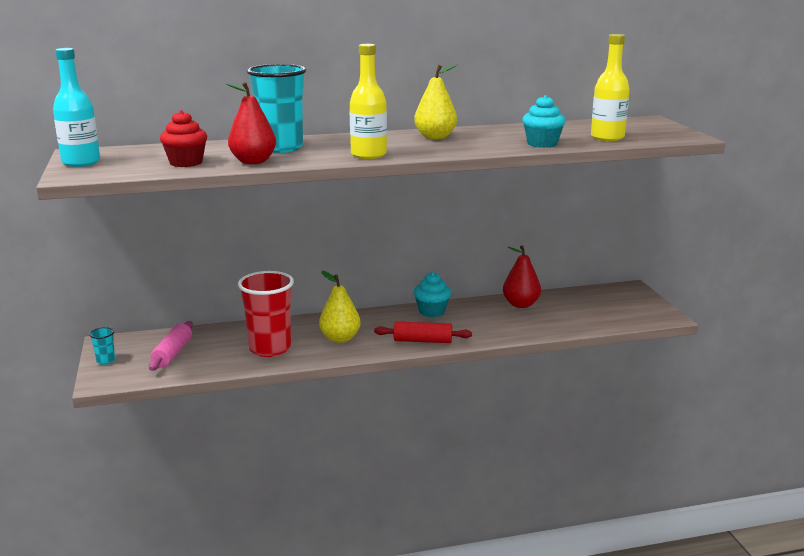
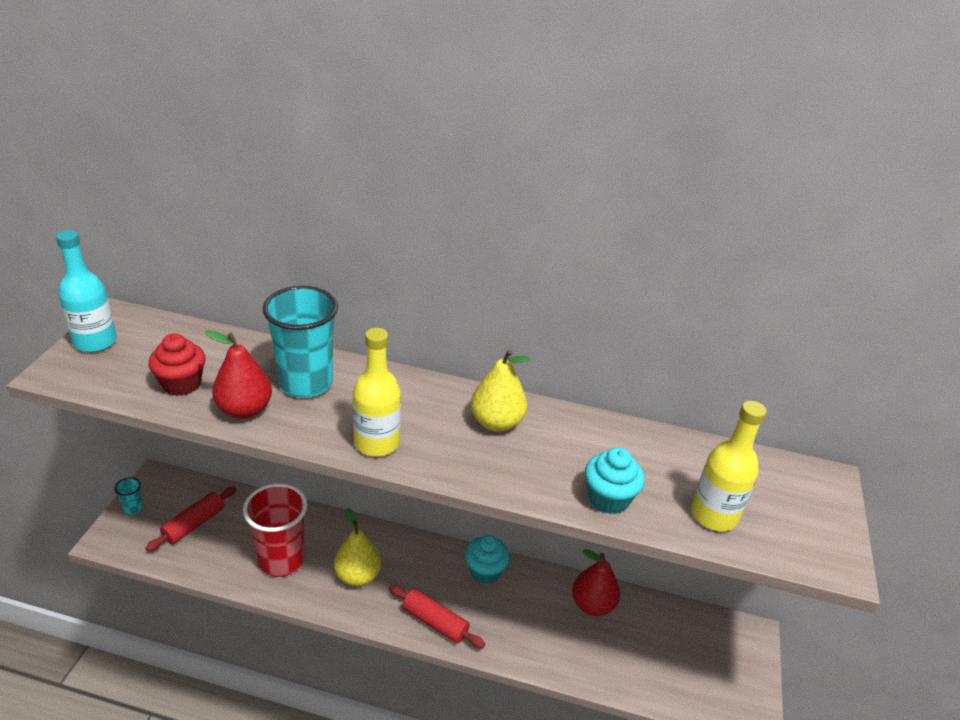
camera: 25 degrees right, 15 degrees up
(173, 353) = (194, 524): pink rolling pin -> red rolling pin

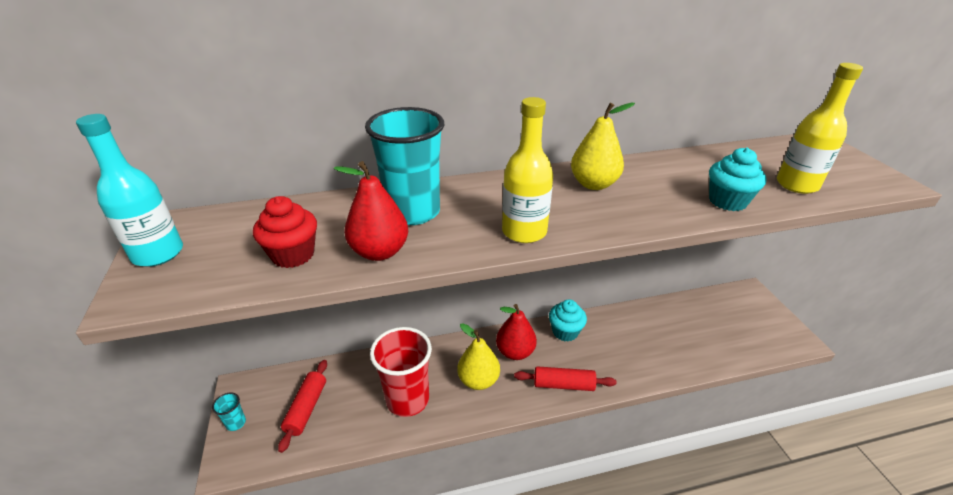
camera: 25 degrees left, 0 degrees up
(592, 604) = (650, 319): red pear -> red pear (515, 352)

